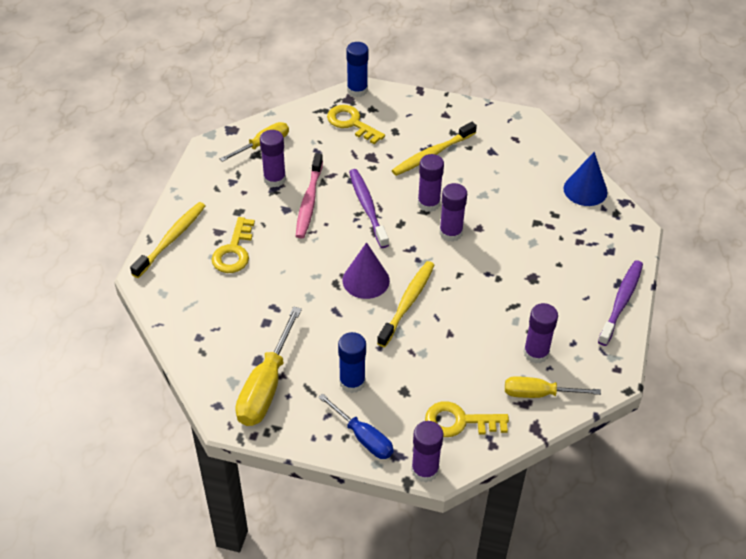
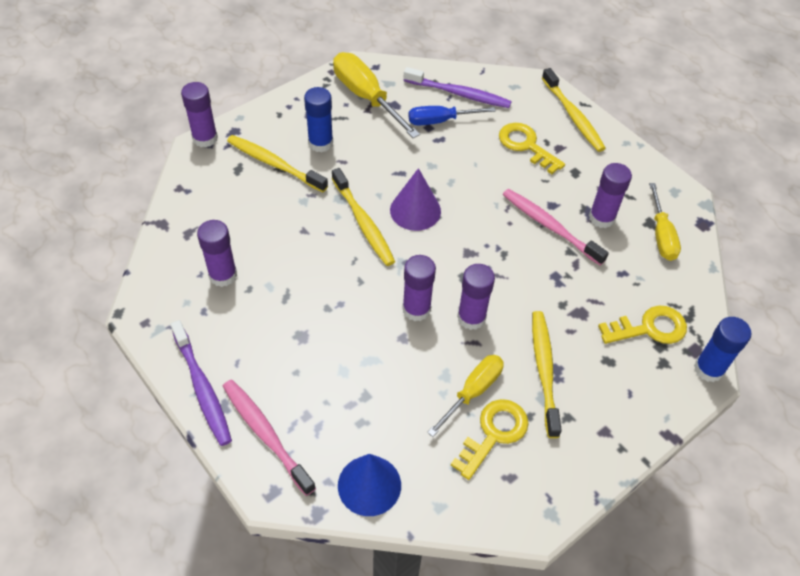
camera: 125 degrees right, 5 degrees up
(363, 437) = (267, 122): blue screwdriver -> blue screwdriver (440, 121)
(367, 207) = (506, 265): purple toothbrush -> purple toothbrush (459, 94)
(404, 398) = (274, 164): none -> yellow toothbrush
(459, 421) = (219, 182): yellow key -> yellow key (494, 433)
(539, 394) = (185, 248): yellow screwdriver -> yellow screwdriver (472, 392)
(611, 251) = (266, 434): none -> pink toothbrush

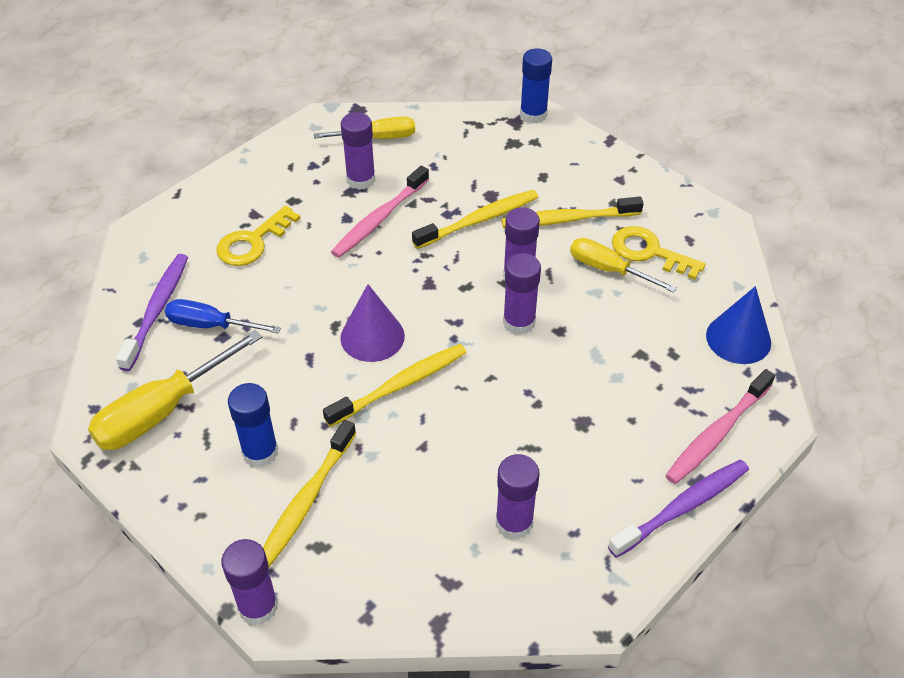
camera: 95 degrees left, 5 degrees down
(440, 121) = (211, 325): blue screwdriver -> blue screwdriver turned 120 degrees clockwise
(573, 116) = (199, 203): yellow toothbrush -> yellow toothbrush (479, 220)
(649, 328) = (497, 149): yellow key -> none

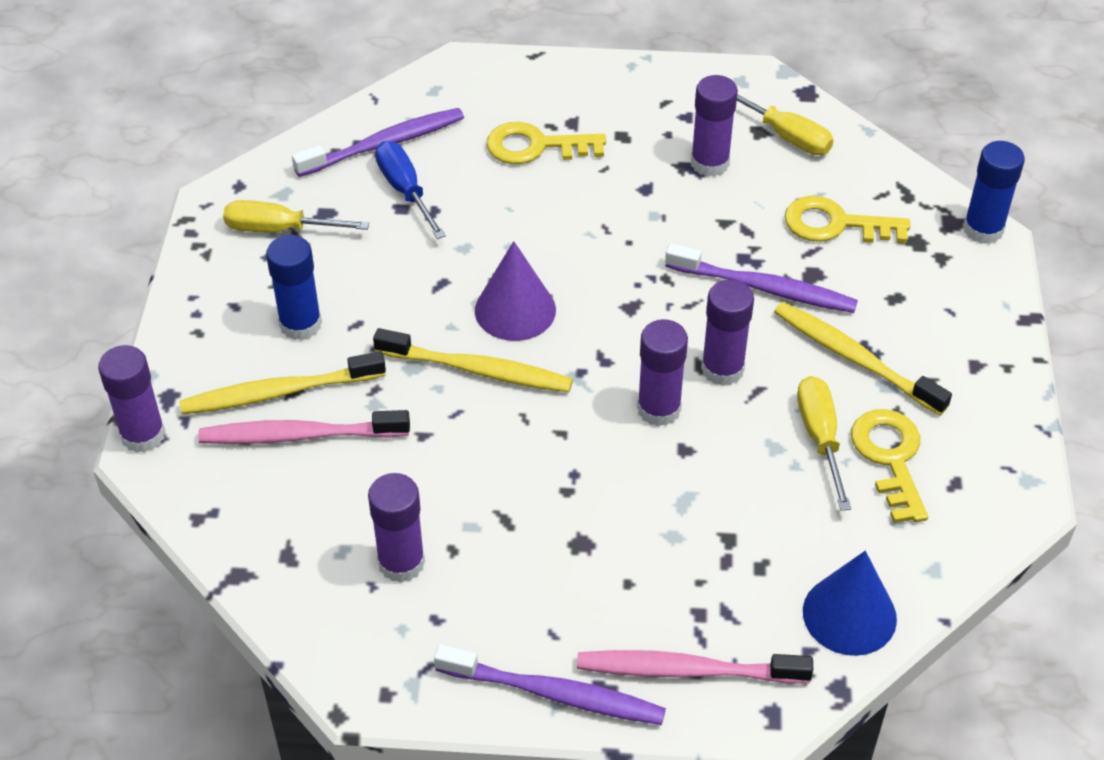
camera: 50 degrees right, 0 degrees up
(163, 411) = (280, 229): yellow screwdriver -> yellow screwdriver, size x0.65
(379, 219) = (673, 212): pink toothbrush -> pink toothbrush (299, 435)
(466, 163) = (835, 224): none -> yellow key
(479, 220) = (764, 288): yellow toothbrush -> purple toothbrush

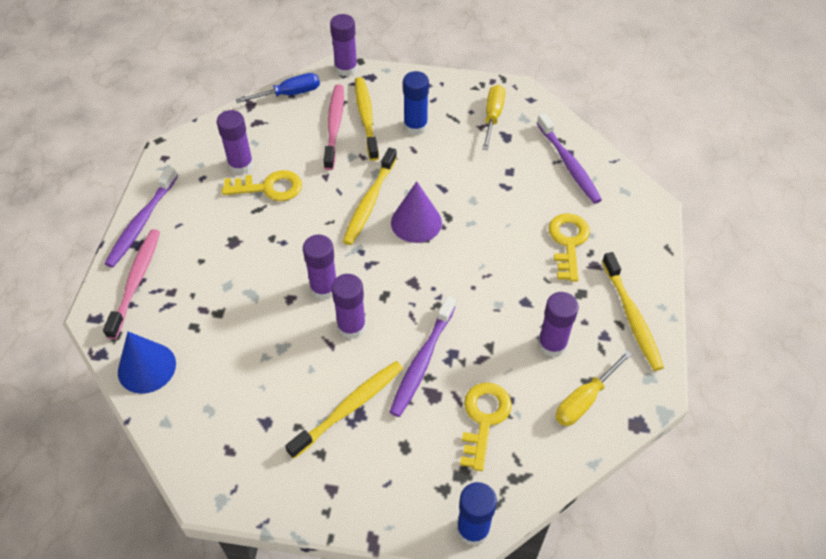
camera: 95 degrees right, 5 degrees up
(405, 191) = (525, 173): blue screwdriver -> blue screwdriver (289, 94)
(652, 91) = (631, 317): none -> yellow toothbrush
(820, 438) = (283, 374): yellow screwdriver -> none
(890, 458) = (259, 413): yellow key -> yellow key (269, 187)

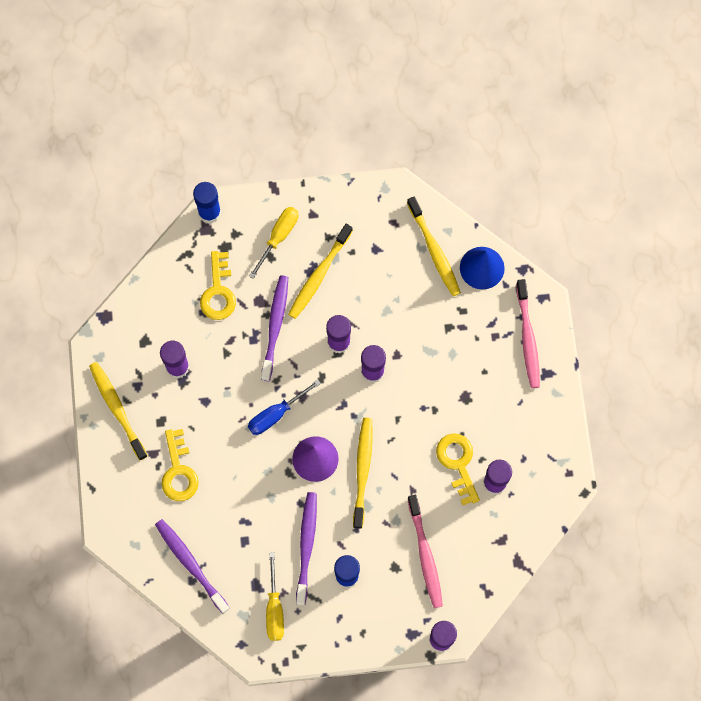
camera: 165 degrees right, 20 degrees up
(141, 223) = (552, 395): purple toothbrush -> purple toothbrush (306, 546)
(269, 187) = (458, 463): yellow key -> yellow key turned 90 degrees clockwise
(289, 94) = (485, 586): blue screwdriver -> blue screwdriver (276, 414)
(366, 117) = (398, 574): yellow toothbrush -> yellow toothbrush (434, 251)
(584, 400) = (146, 326): yellow screwdriver -> yellow screwdriver (278, 237)

